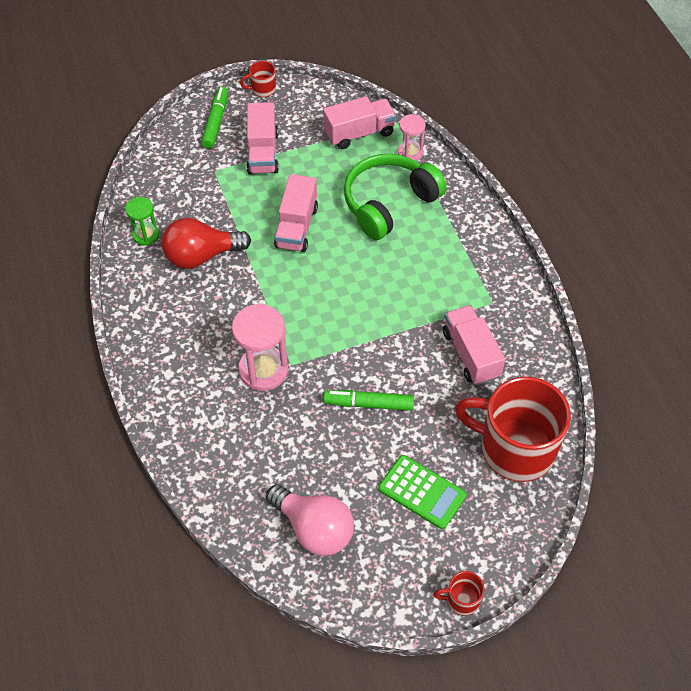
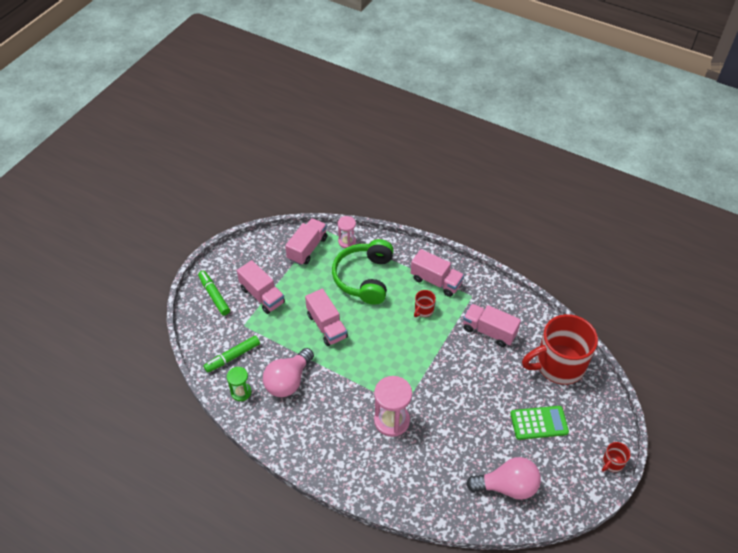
camera: 40 degrees left, 5 degrees down
(201, 256) = (288, 381): red light bulb -> pink light bulb
(262, 89) = (223, 258): red mug -> red mug (423, 310)
(369, 404) = (466, 396): green marker -> green marker (233, 357)
(467, 259) = (436, 281): none -> pink truck

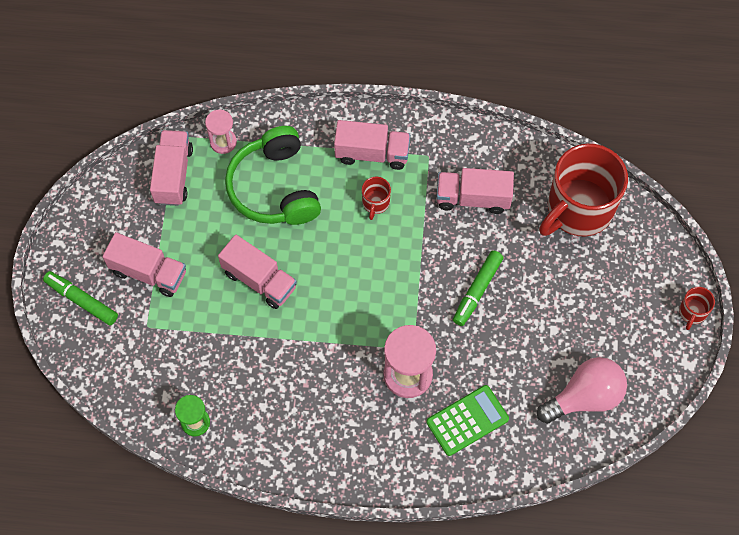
camera: 25 degrees left, 15 degrees up
(233, 357) = (157, 378): green marker -> green marker (477, 290)
(288, 381) = (249, 379): pink light bulb -> none
(539, 423) = (587, 298): green calculator -> green calculator (467, 420)

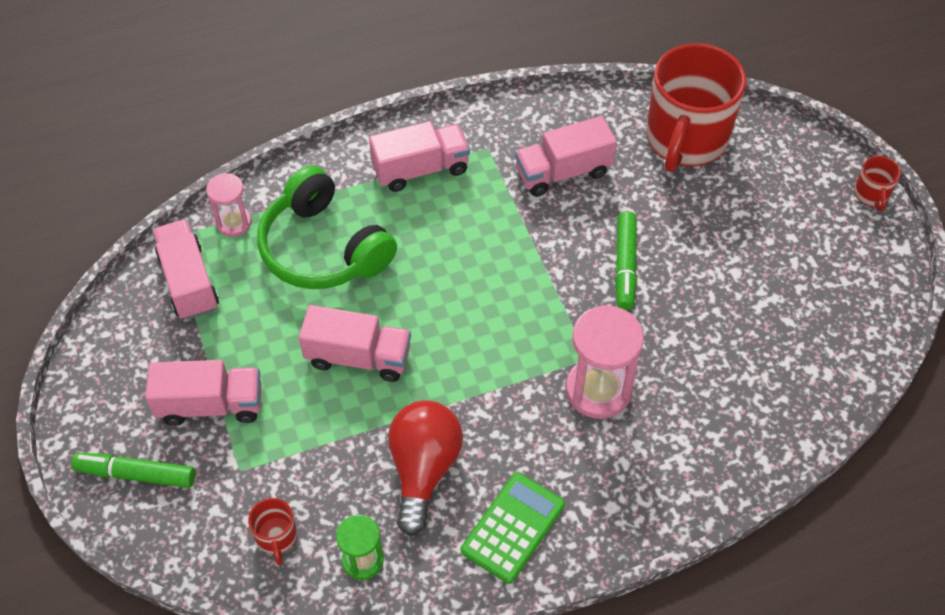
camera: 25 degrees left, 10 degrees down
(263, 378) = (423, 469): none -> red light bulb
(375, 203) = (454, 219): red mug -> red mug (276, 537)
(467, 420) = (698, 412): green calculator -> green calculator (513, 527)
(584, 397) = (814, 329): pink light bulb -> none

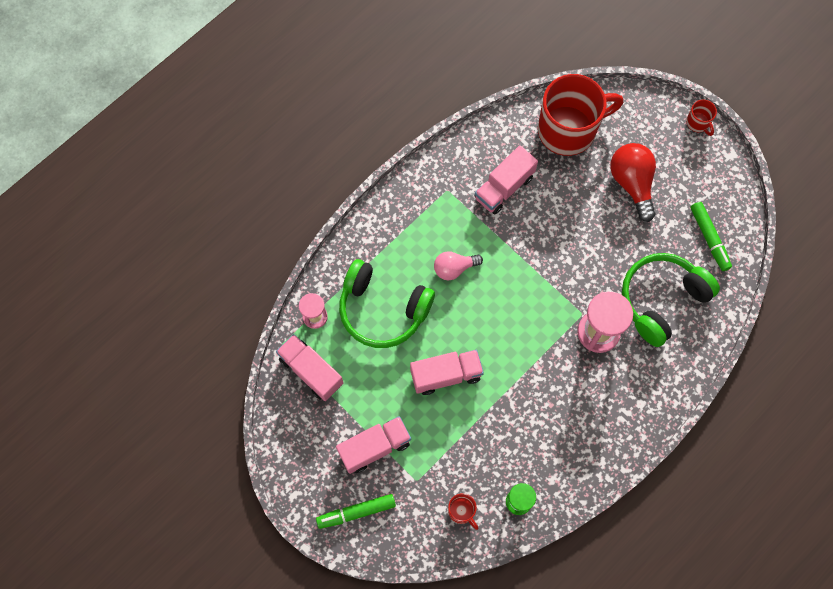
camera: 25 degrees left, 15 degrees up
(421, 169) = (413, 224): pink truck -> none
(423, 469) = (523, 430): red light bulb -> red light bulb (632, 183)
(444, 237) = (454, 268): none -> pink light bulb
(513, 527) = (592, 442): green calculator -> none
(625, 265) = (574, 239): green marker -> green marker (709, 238)
(685, 140) = (568, 130): red mug -> red mug turned 105 degrees counterclockwise
(711, 386) = (661, 300): none -> green headphones

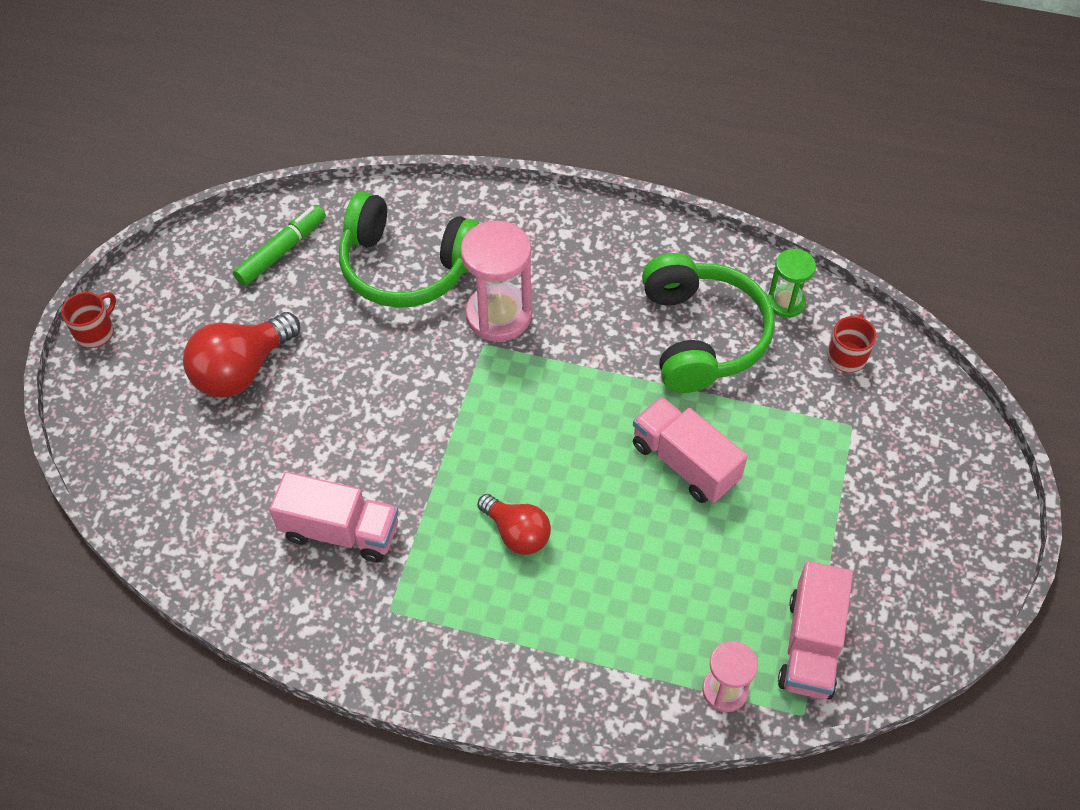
camera: 120 degrees left, 15 degrees down
(357, 512) = (949, 474): green marker -> none
(374, 447) = (850, 498): pink truck -> none
(383, 310) = (647, 597): green headphones -> green headphones (701, 336)
(454, 268) = (517, 533): pink light bulb -> red light bulb
(568, 130) = (189, 490): red mug -> none

